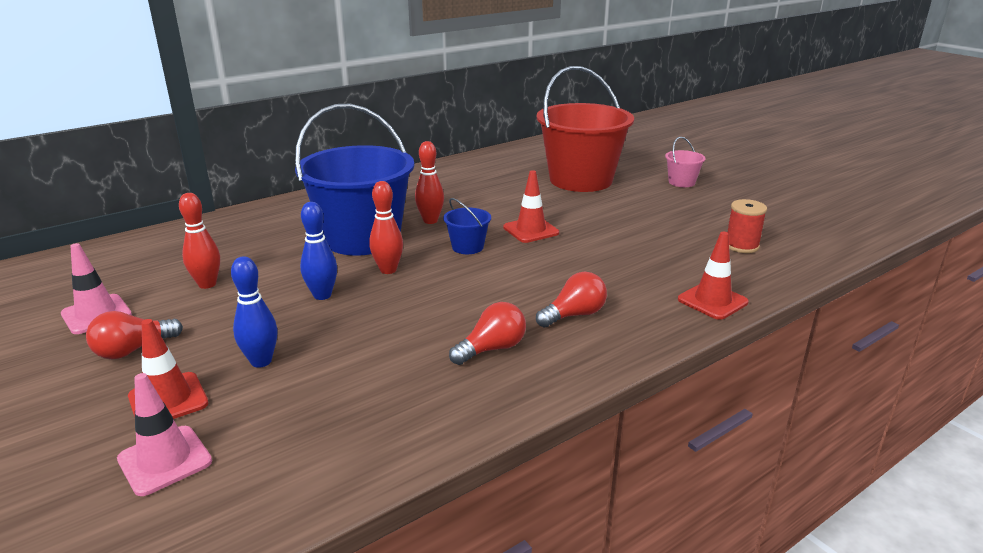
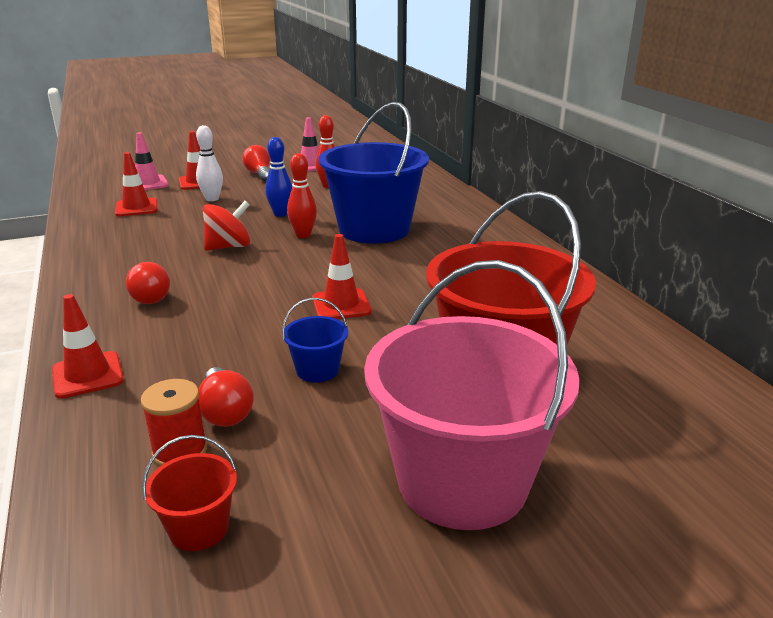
camera: 105 degrees right, 0 degrees up
(261, 361) = (212, 199): blue bowling pin -> white bowling pin
(306, 423) = (136, 208): none -> red traffic cone
(430, 221) = (398, 258): red bowling pin -> none
(435, 304) = (229, 247): none -> red spinning top
(467, 247) = (323, 269): blue bucket -> blue bucket (317, 370)
(492, 349) = (144, 259): red light bulb -> red light bulb (225, 412)
(681, 182) = (462, 481): pink bucket -> pink bucket, size x2.43
(781, 228) = (199, 528): none -> red bucket

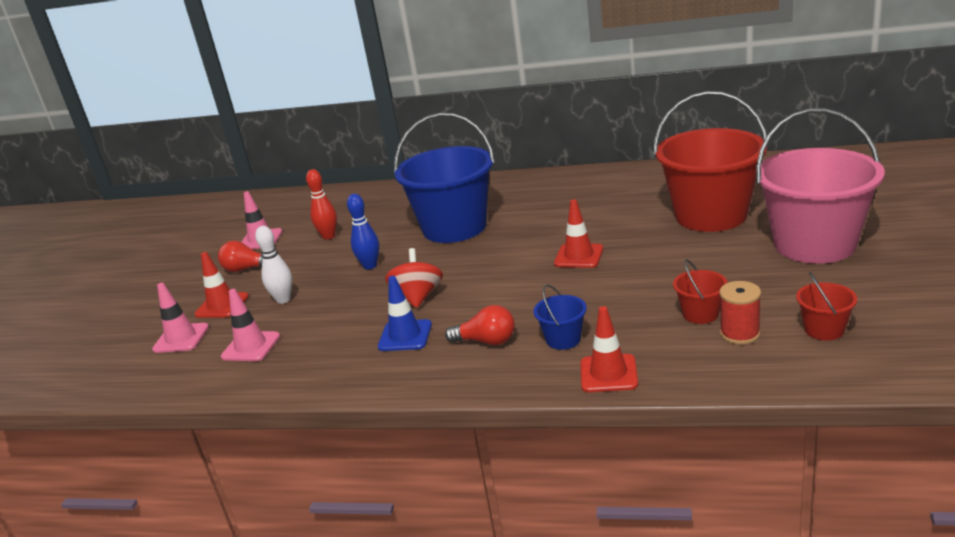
camera: 55 degrees left, 0 degrees up
(136, 208) = (251, 346): red traffic cone -> pink traffic cone
(157, 258) = (405, 336): none -> blue traffic cone
(225, 412) = (700, 314): red light bulb -> red bucket
(303, 235) = (431, 259): red bowling pin -> none
(317, 370) = (668, 275): blue bucket -> blue bucket (563, 339)

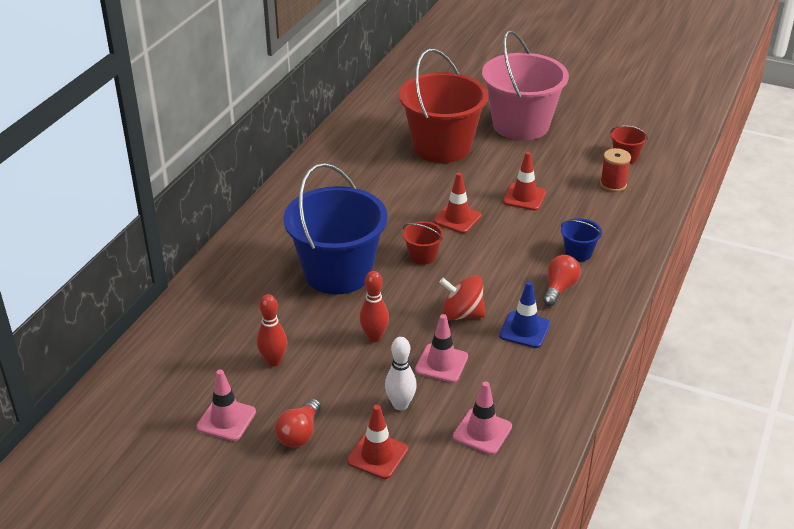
camera: 80 degrees left, 10 degrees up
(181, 338) = (430, 489): pink traffic cone -> pink traffic cone (441, 363)
(370, 266) = (374, 337): blue bowling pin -> red bowling pin
(608, 374) = (632, 244): red traffic cone -> red traffic cone (524, 197)
(700, 314) = (580, 191): red bucket -> red bucket (422, 256)

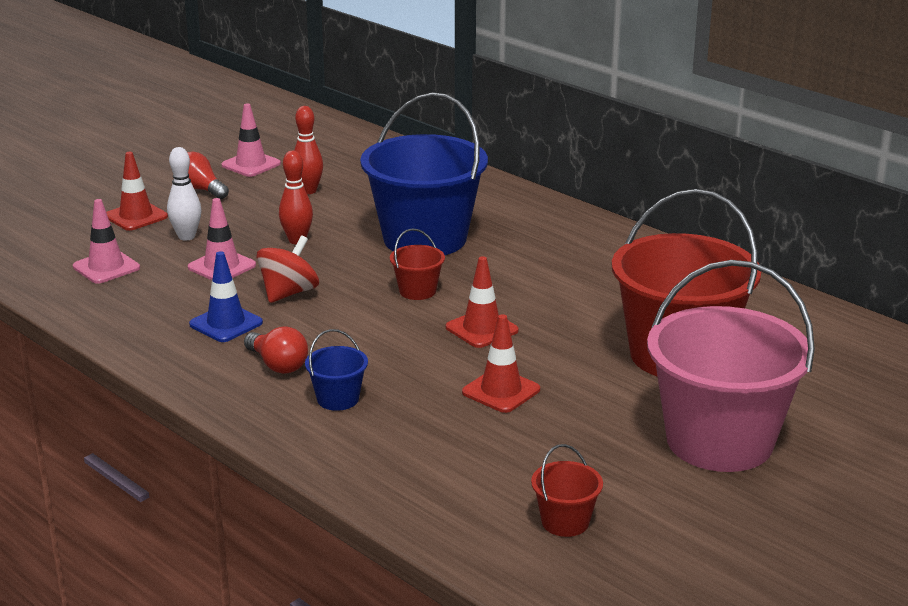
camera: 110 degrees right, 10 degrees down
(613, 184) = (486, 481): red spool -> none

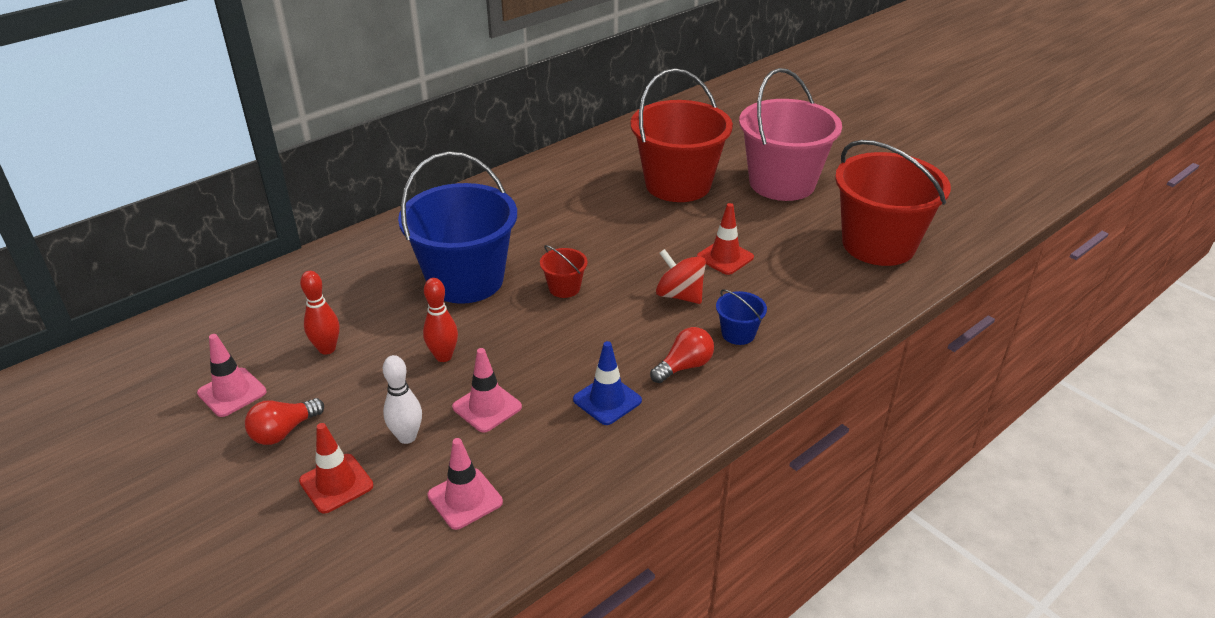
camera: 85 degrees left, 10 degrees up
(289, 293) = (553, 361): red spinning top -> red spinning top (679, 295)
(481, 329) = (633, 260): red traffic cone -> none
(565, 522) = (878, 244): red bucket -> red bucket, size x2.43

